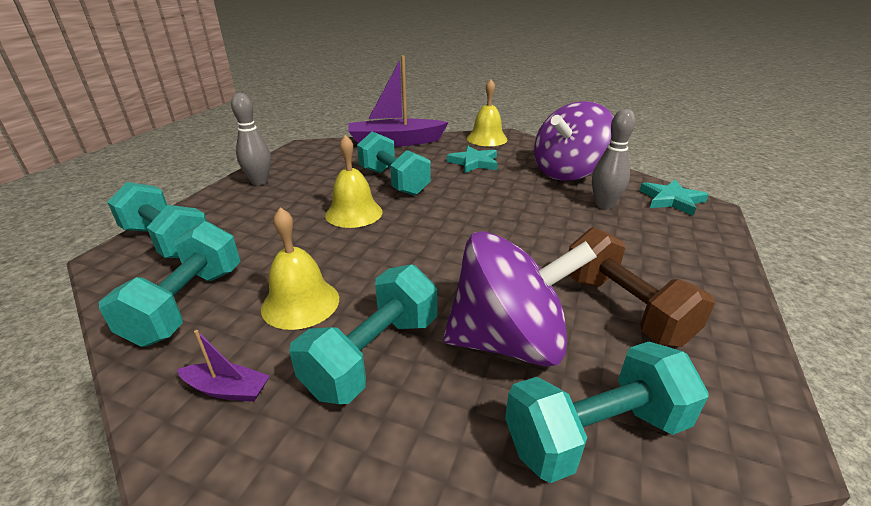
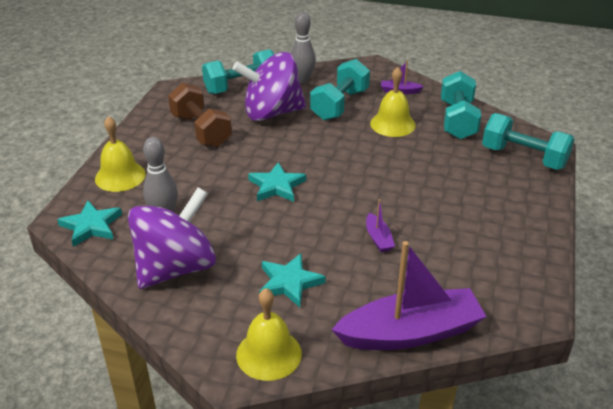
camera: 175 degrees right, 5 degrees up
(259, 181) = (523, 230): grey bowling pin -> grey bowling pin (302, 80)
(354, 213) = (398, 192): yellow bell -> yellow bell (120, 176)
(393, 182) = (378, 238): turquoise dumbbell -> purple boat
(489, 225) = (277, 186): none -> turquoise star

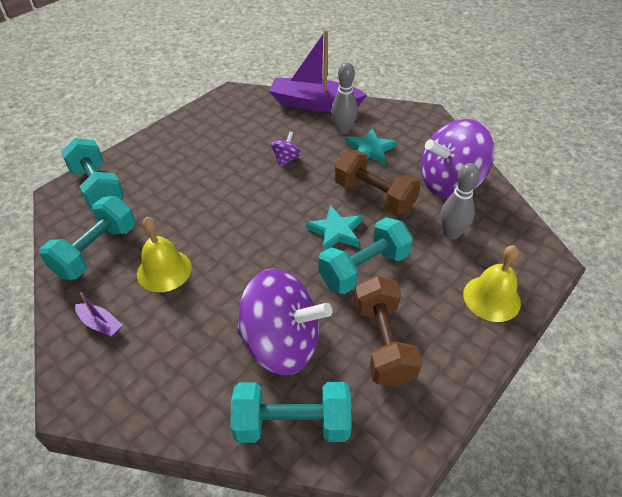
camera: 155 degrees left, 10 degrees up
(91, 226) = (521, 243): turquoise star -> none
(256, 228) = (374, 196): none -> brown dumbbell
(269, 354) = (403, 116): yellow bell -> none
(302, 80) = (197, 404): grey bowling pin -> grey bowling pin (343, 130)
(340, 105) = (191, 326): turquoise dumbbell -> turquoise dumbbell (364, 269)
(378, 238) = (286, 159): purple boat -> purple spinning top

